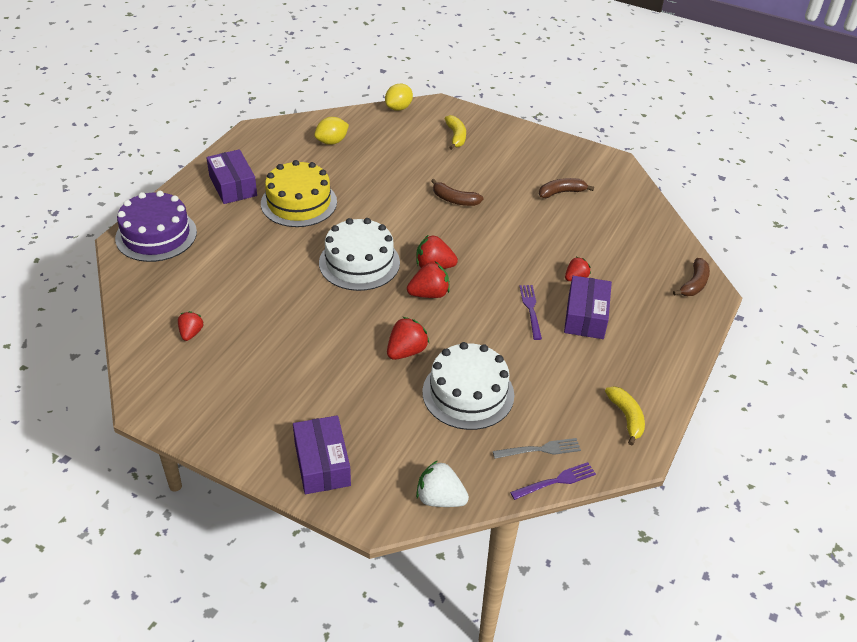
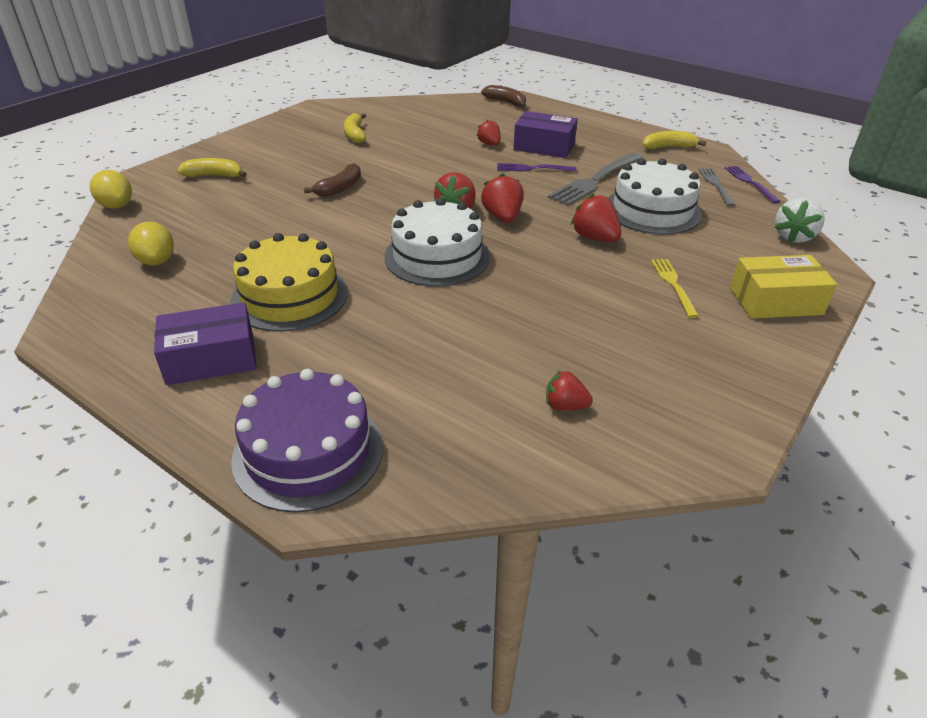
camera: 80 degrees left, 5 degrees down
(322, 464) = (775, 301): purple box -> yellow box
(339, 398) = (673, 284): none -> yellow fork
(519, 354) = (595, 181): none -> grey fork
(561, 192) = (355, 134): brown banana -> yellow banana

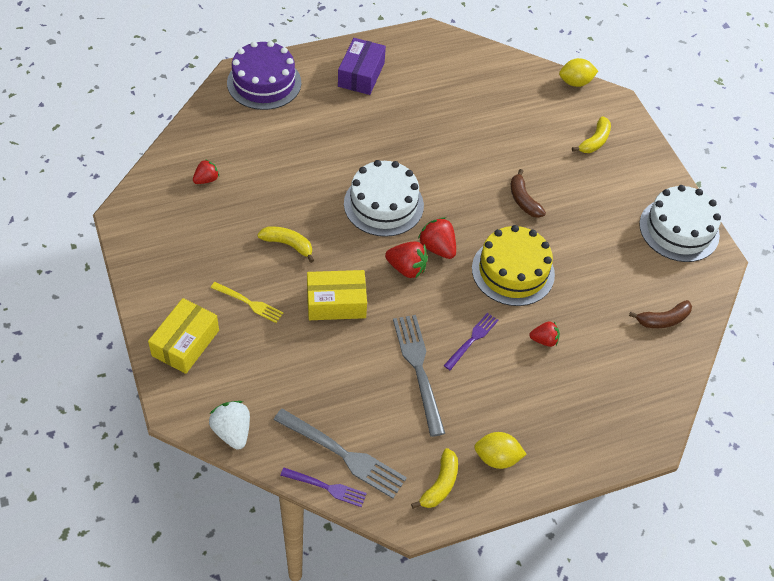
camera: 120 degrees right, 15 degrees up
(156, 261) = (481, 81): yellow lemon -> yellow lemon (497, 458)
(290, 296) = (395, 121): yellow cake -> yellow cake (513, 271)
(355, 134) = (628, 255): yellow banana -> yellow banana (288, 245)
(506, 102) = (645, 422): brown banana -> brown banana (663, 320)
(544, 147) = (511, 379): purple box -> none
(594, 238) = (336, 303): red strawberry -> yellow box
(652, 210) = (342, 370): white cake -> white cake (679, 229)
(715, 185) = (344, 455): grey fork -> grey fork, size x1.70

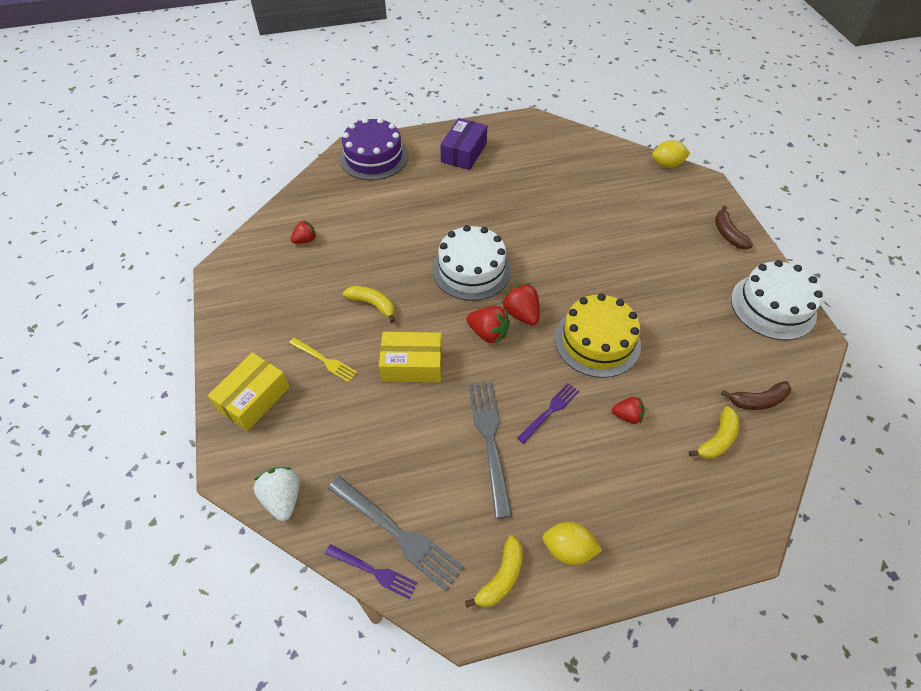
camera: 10 degrees right, 0 degrees up
(523, 200) = (611, 271): brown banana -> brown banana (728, 234)
(594, 141) = (685, 218): yellow banana -> yellow banana (717, 439)

